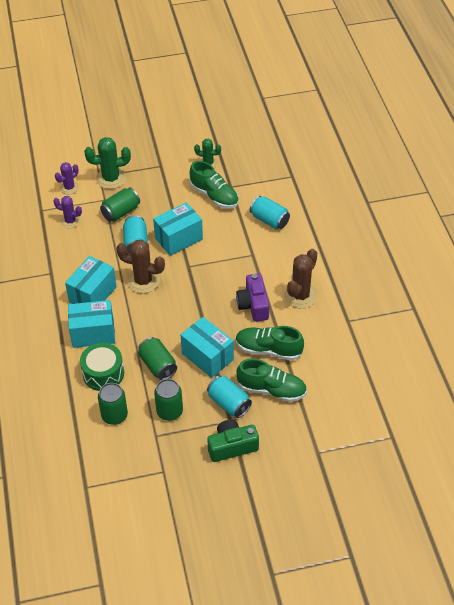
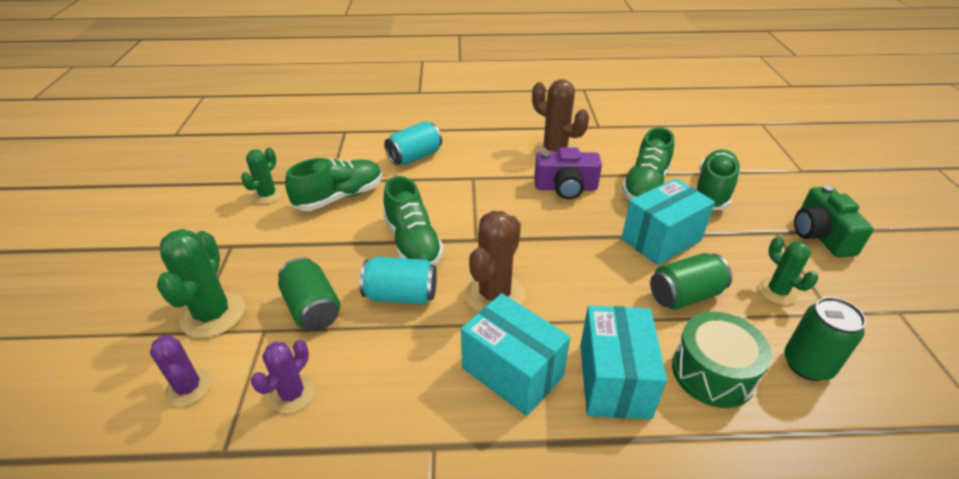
camera: 80 degrees left, 10 degrees down
(169, 412) = (777, 291): green can -> green cactus
(179, 239) = (413, 243): turquoise box -> green shoe
(229, 403) = (745, 229): turquoise can -> none

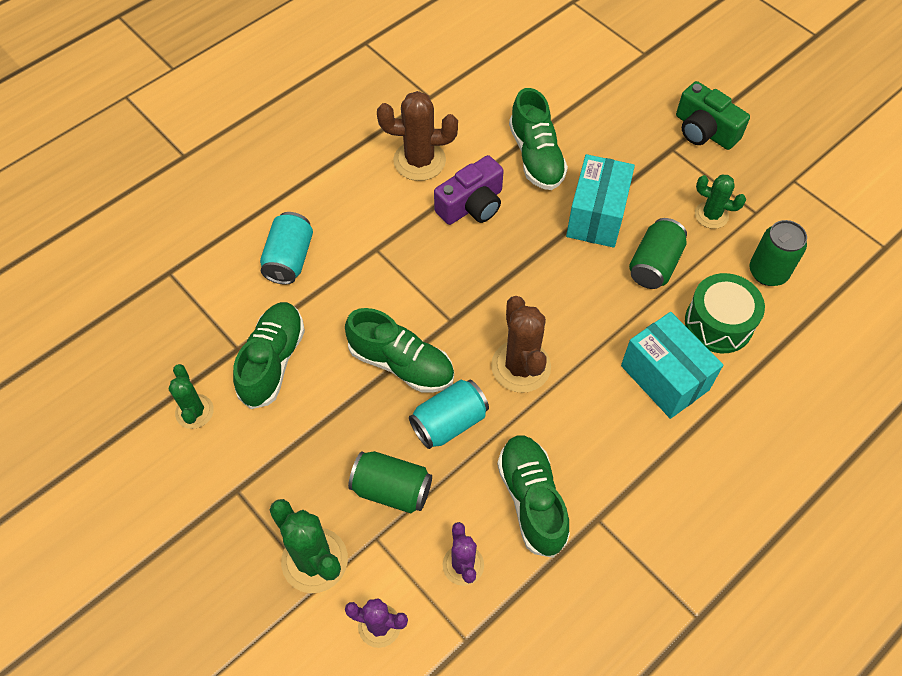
camera: 40 degrees left, 20 degrees up
(512, 372) = (595, 423): turquoise box -> none
(713, 191) = (595, 128): green shoe -> green shoe (532, 500)

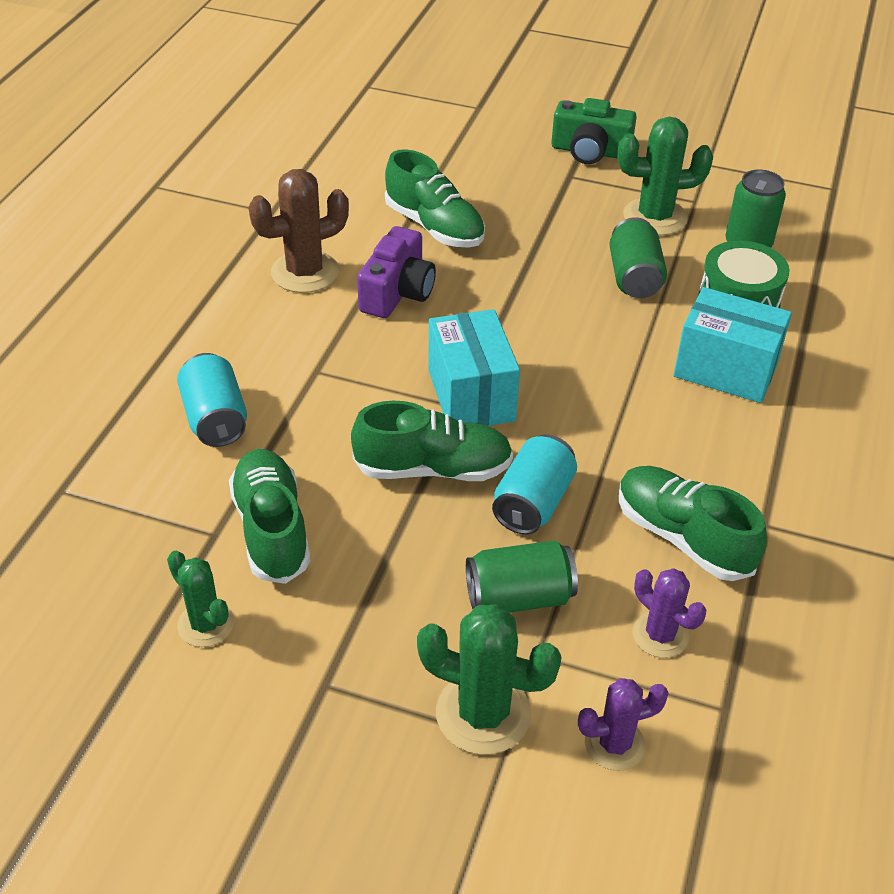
camera: 30 degrees left, 15 degrees down
(521, 366) = (570, 418): brown cactus -> none
(596, 216) = (541, 256): turquoise box -> turquoise box (471, 395)
(711, 215) = (655, 217): green cactus -> green cactus, size x1.60

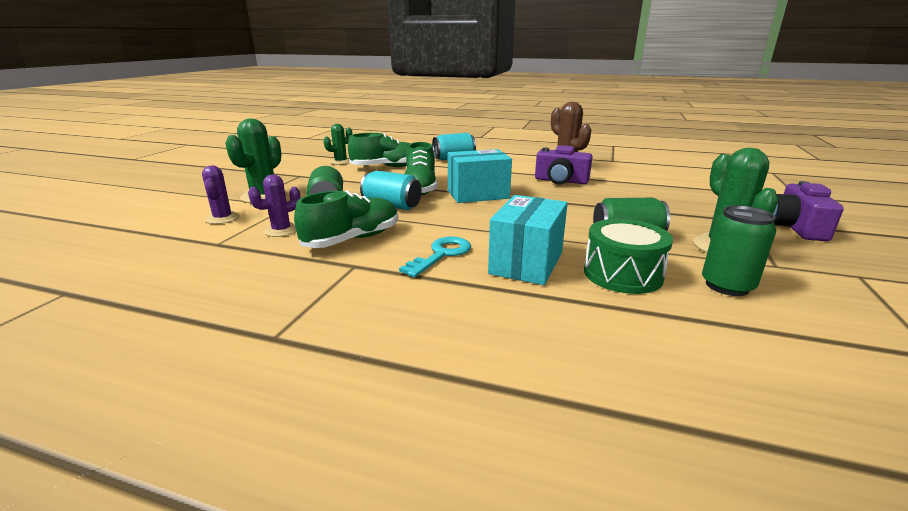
camera: 90 degrees right, 20 degrees down
(434, 227) = (632, 187): green shoe -> none
(590, 151) = (795, 227): green camera -> purple camera
(716, 442) = (441, 254): none -> turquoise key

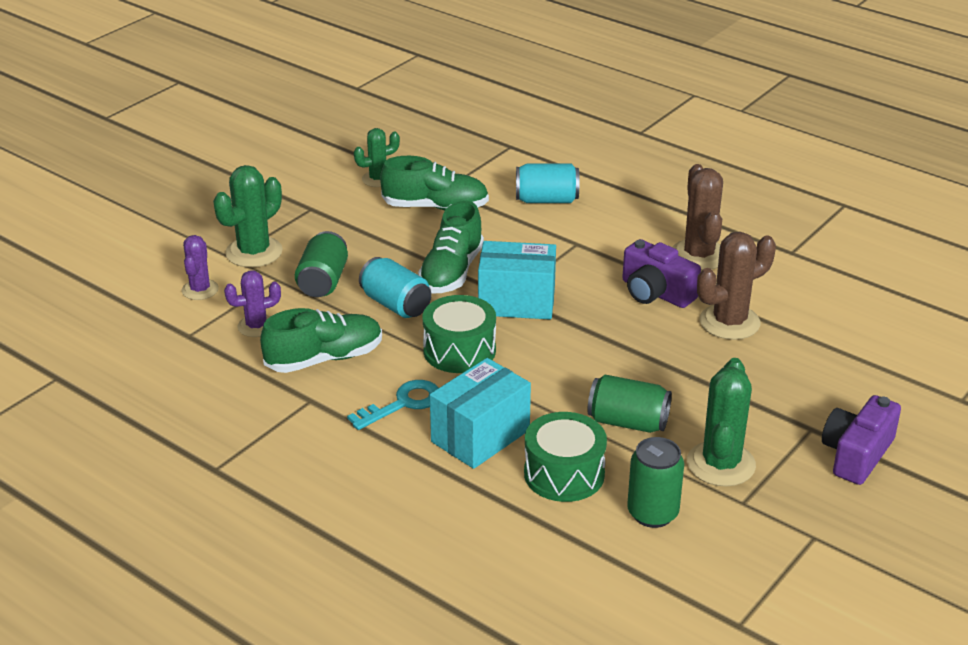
camera: 20 degrees right, 10 degrees up
(460, 220) = (459, 350): none -> green drum
(620, 186) = (729, 322): none -> brown cactus

